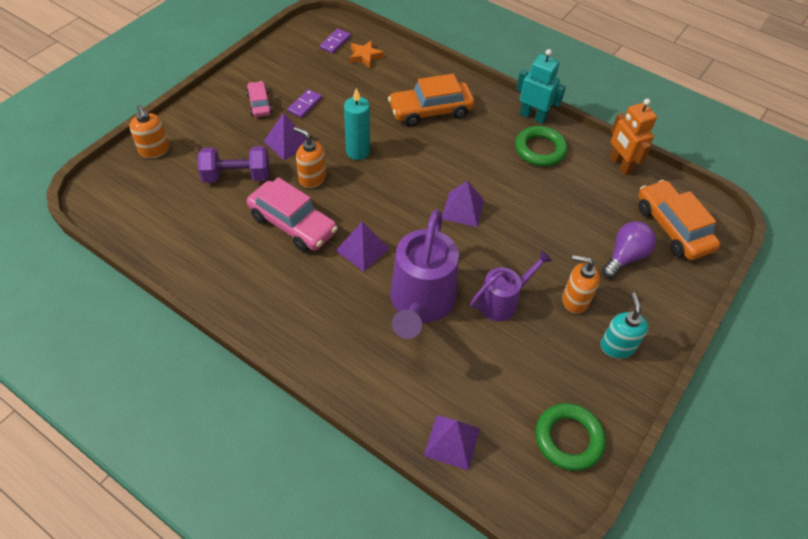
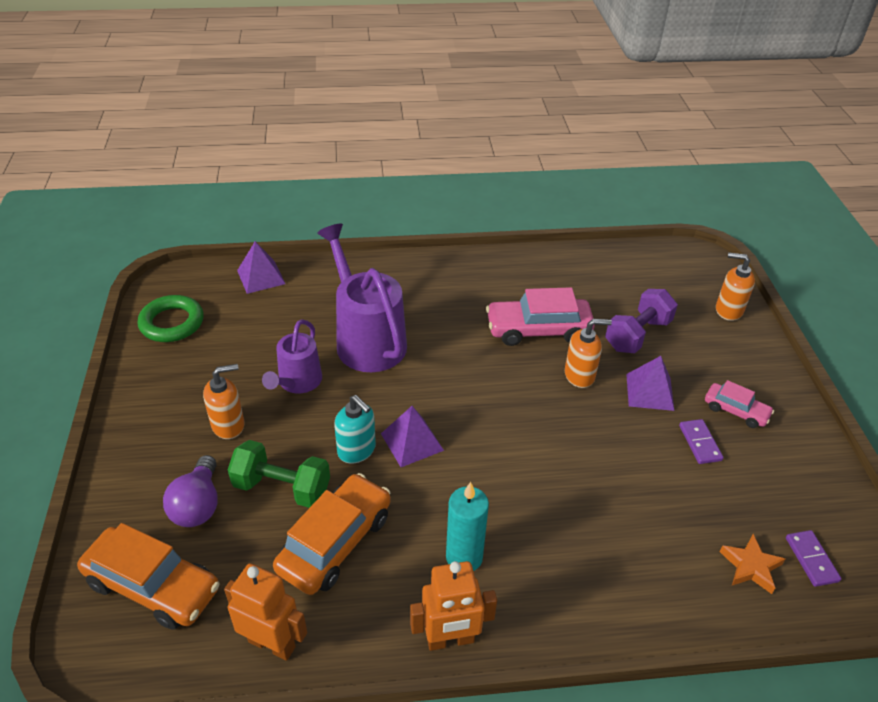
camera: 140 degrees right, 10 degrees down
(357, 152) = (579, 429): turquoise candle -> turquoise candle (464, 557)
(362, 249) = (459, 347): purple pyramid -> none
(430, 111) = (576, 541): orange car -> orange car (335, 542)
(533, 116) = (450, 640): turquoise robot -> orange robot
(540, 149) = (395, 585): green ring -> none
(565, 234) = (282, 488): none -> green dumbbell
(617, 346) = (163, 409): turquoise soap dispenser -> turquoise soap dispenser (357, 450)

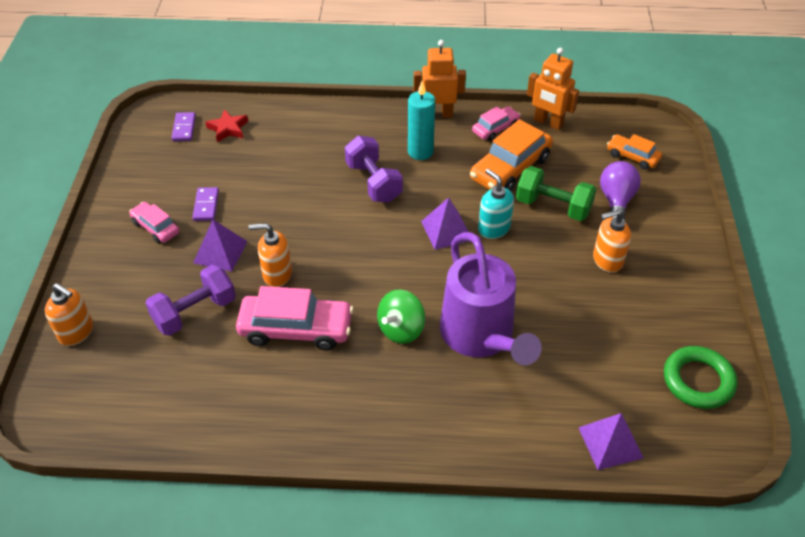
camera: 170 degrees left, 5 degrees up
(153, 586) = (632, 157): orange car -> orange car, size x0.56
(297, 383) = (550, 294): purple watering can -> none
(357, 618) = (495, 129): none -> pink car
(442, 338) = (401, 329): none -> green spinning top
(514, 498) = (373, 182): none -> purple dumbbell
(750, 566) = (228, 129): orange star -> red star

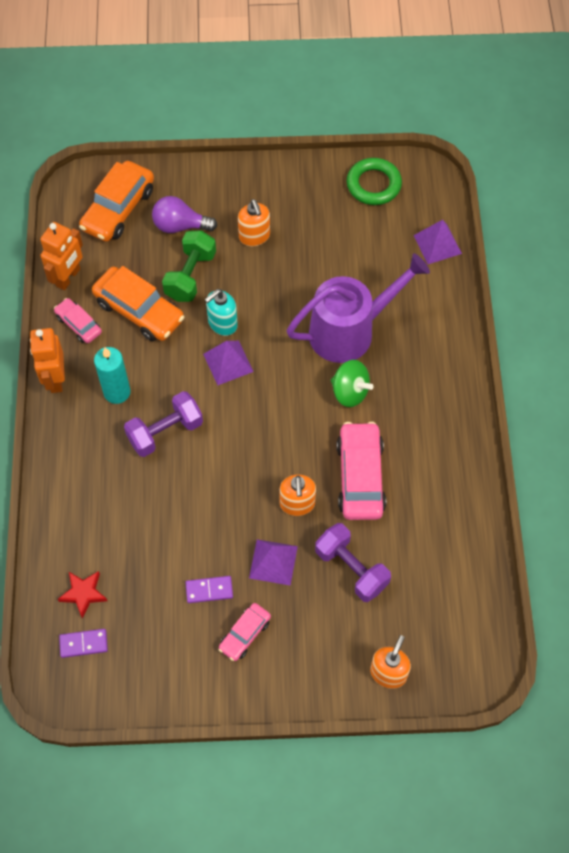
camera: 95 degrees left, 15 degrees up
(632, 157) = (118, 209): orange car -> orange car, size x1.79

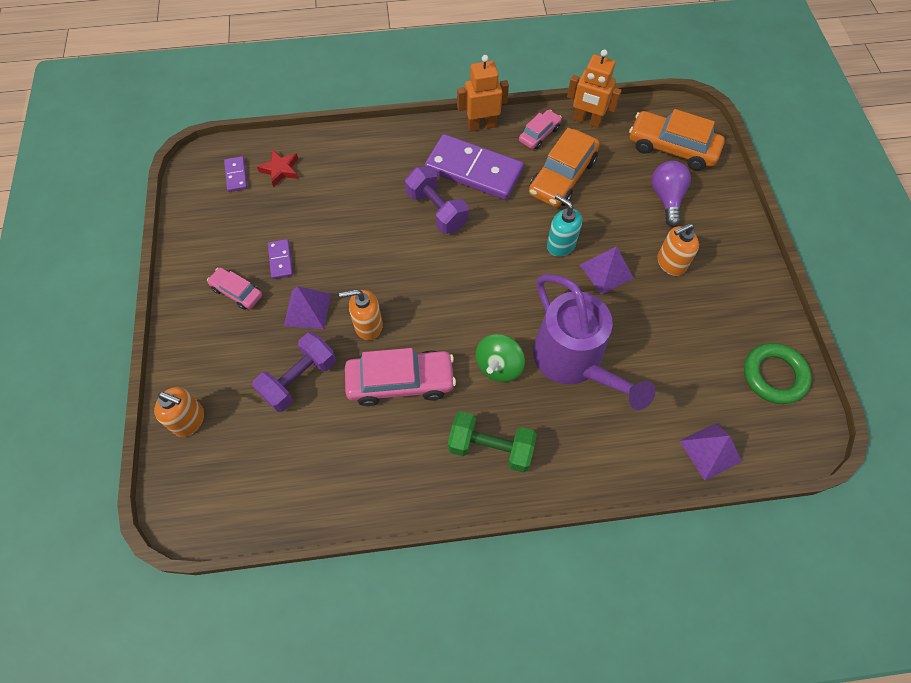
camera: 85 degrees right, 0 degrees up
(117, 392) = (474, 170): turquoise candle -> purple domino
(190, 276) = (610, 213): green dumbbell -> green dumbbell (490, 448)
(228, 362) = (517, 253): purple pyramid -> purple pyramid (606, 271)

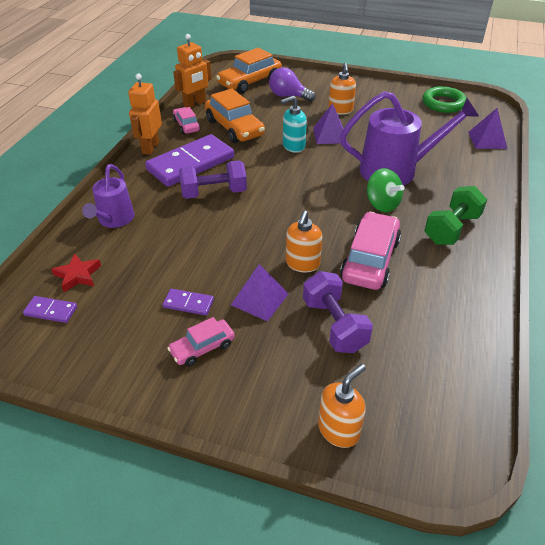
camera: 65 degrees left, 20 degrees down
(358, 156) = (114, 220): none -> purple watering can

